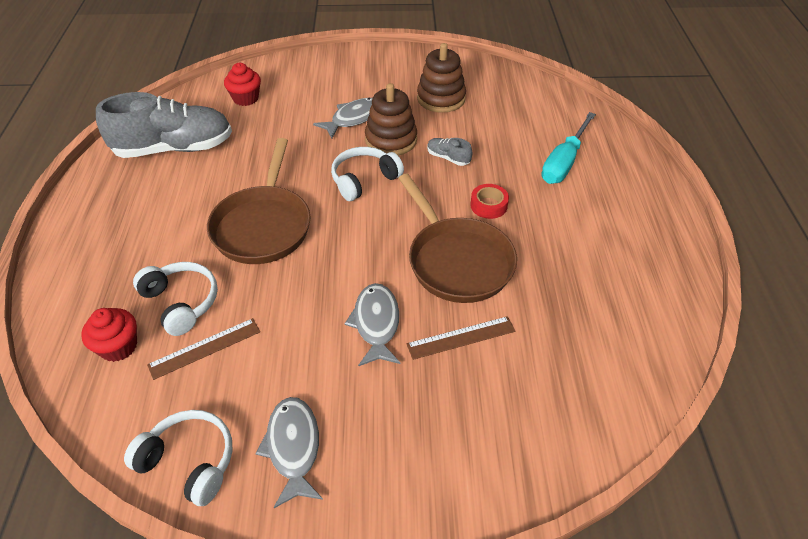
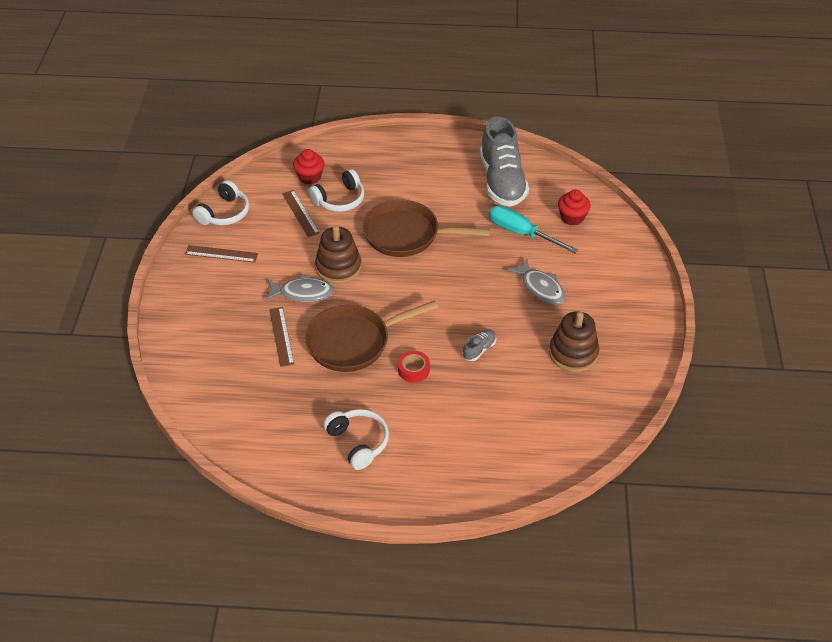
camera: 95 degrees right, 0 degrees up
(293, 447) = (221, 254): grey fish -> brown ruler
(364, 180) = (453, 292): white headphones -> white headphones (358, 442)
(391, 140) = (507, 312): brown stacking toy -> brown stacking toy (338, 267)
(564, 162) = (467, 434): turquoise screwdriver -> turquoise screwdriver (521, 233)

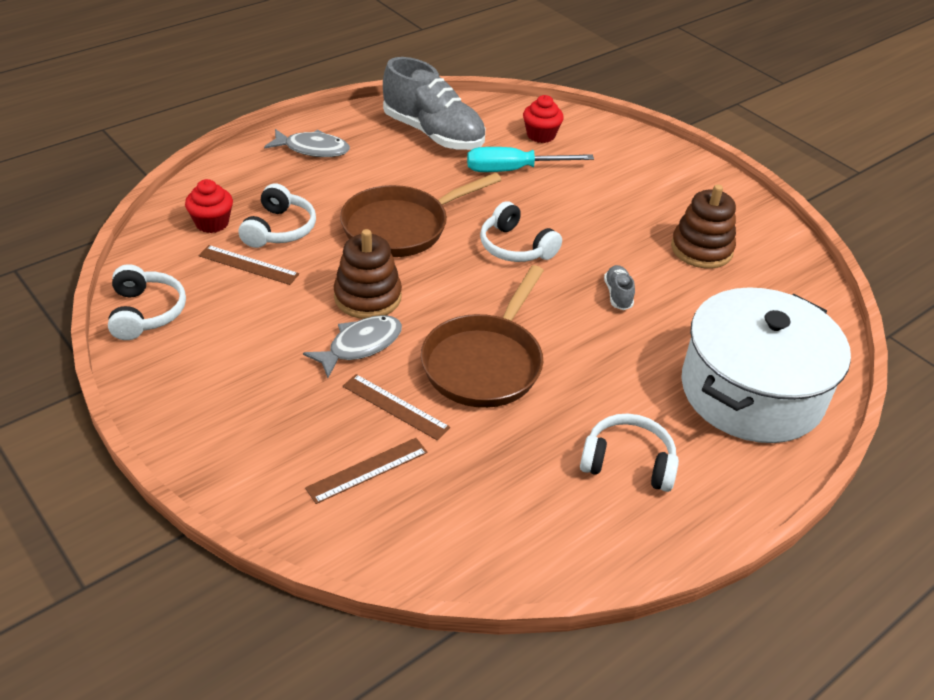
camera: 45 degrees left, 5 degrees down
(221, 254) = (199, 359): brown ruler -> brown ruler (367, 470)
(413, 370) = (583, 352): red tape -> none
(457, 284) = (515, 247): none -> white headphones
(480, 453) = (751, 391): none -> white pot
(540, 288) = (596, 208): grey fish -> grey fish (312, 149)

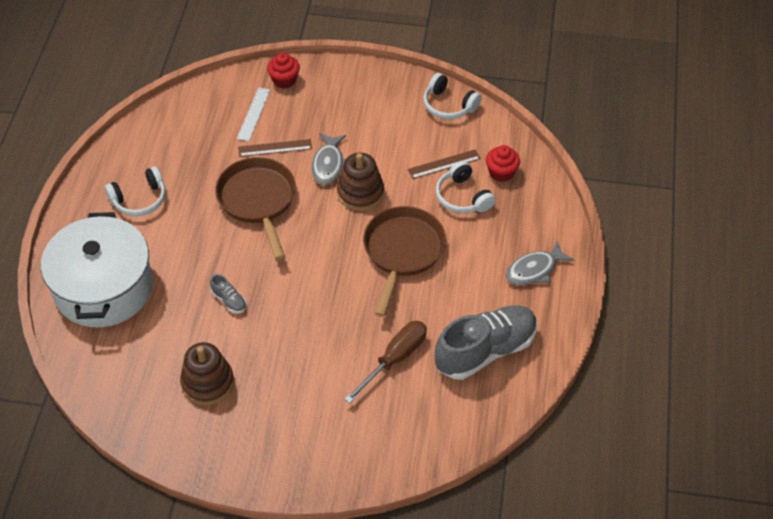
camera: 140 degrees right, 10 degrees up
(367, 470) = (253, 114): brown ruler -> white ruler
(433, 134) = (485, 351): grey shoe -> grey shoe turned 150 degrees clockwise
(513, 170) = (394, 359): turquoise screwdriver -> brown screwdriver
(515, 247) = (322, 290): white headphones -> none
(541, 135) = (416, 415): red cupcake -> red cupcake (284, 80)

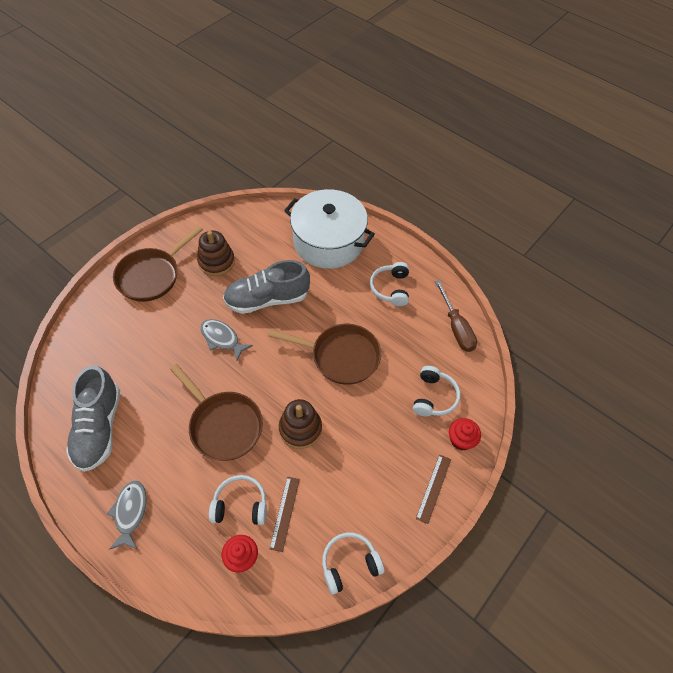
camera: 120 degrees right, 5 degrees up
(229, 300) = (267, 299): grey shoe -> grey shoe, size x2.44
(253, 114) = (433, 397): white ruler -> white headphones
(273, 437) = (152, 275): none -> brown pan
(275, 148) = (387, 393): brown ruler -> brown ruler (433, 488)
(328, 164) = (345, 422): grey fish -> grey fish (222, 339)
(394, 359) = (144, 367): brown screwdriver -> brown screwdriver (456, 327)

